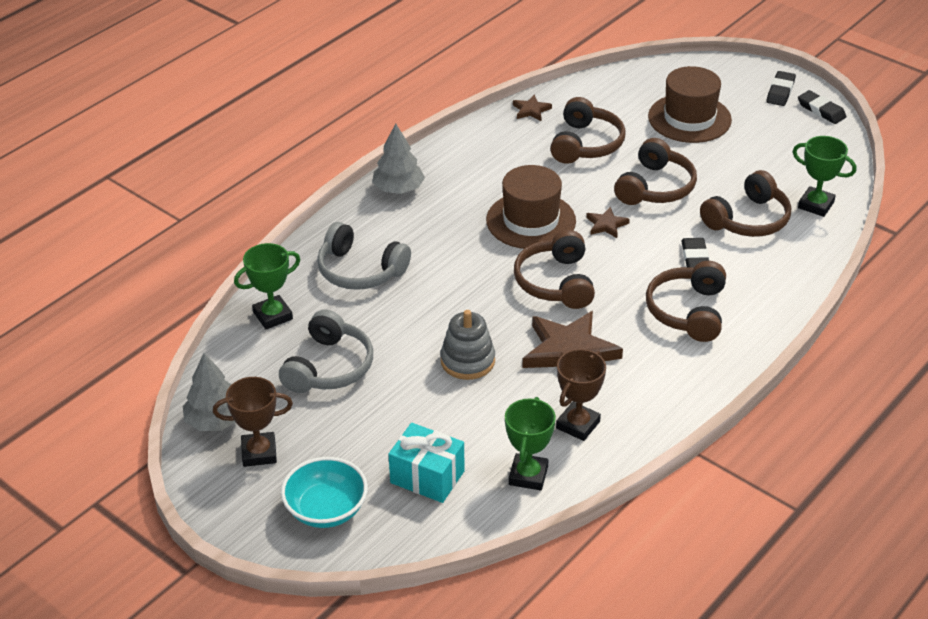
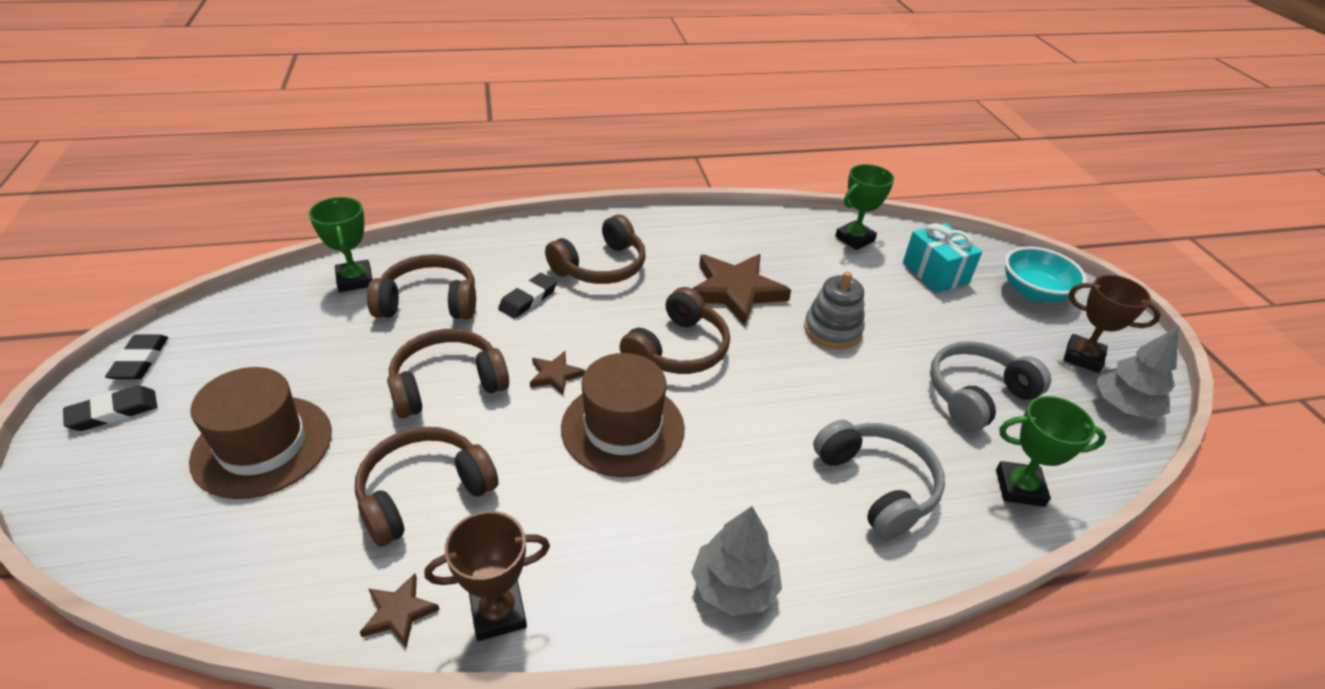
camera: 145 degrees left, 0 degrees up
(578, 425) = (785, 246): brown trophy -> brown trophy (498, 613)

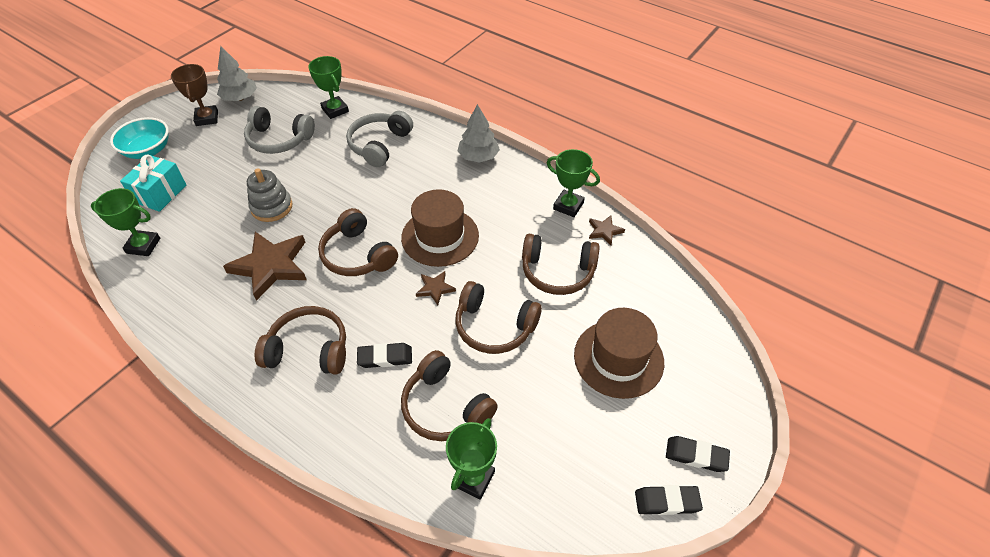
camera: 130 degrees left, 10 degrees up
(140, 361) = (667, 502): black eraser -> black eraser turned 45 degrees clockwise
(498, 613) = (568, 206): brown trophy -> green trophy
(678, 350) = (357, 255): brown headphones -> brown headphones turned 120 degrees counterclockwise

